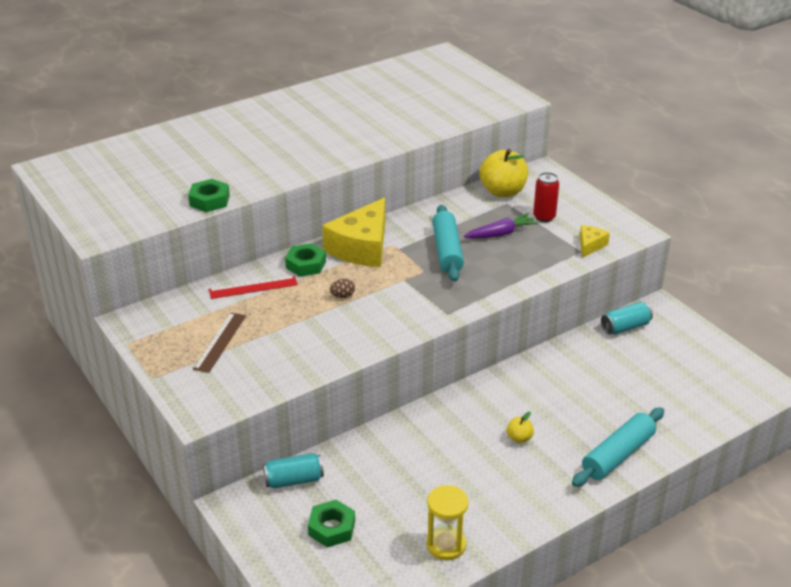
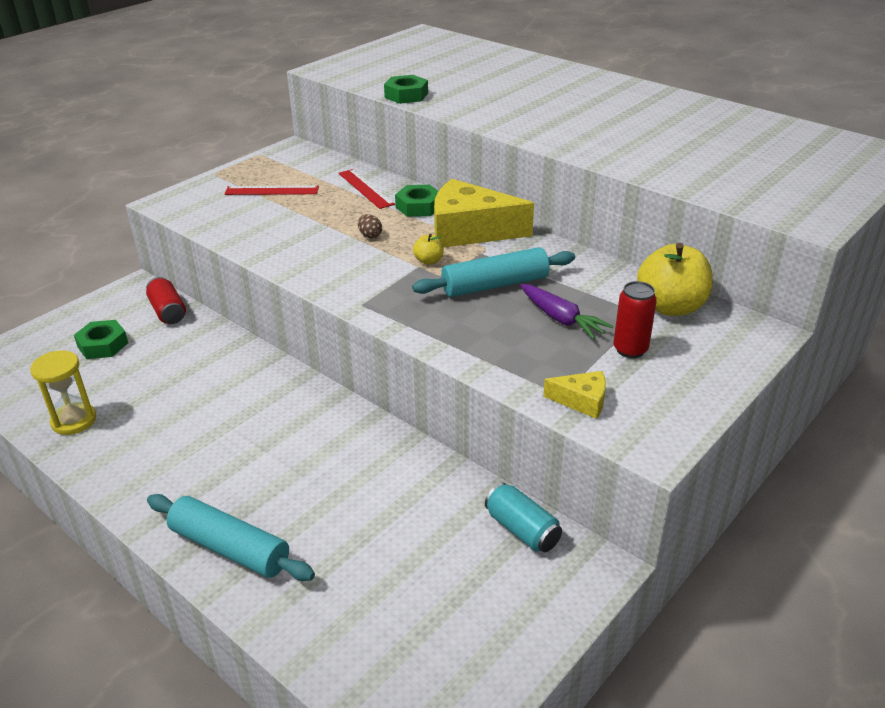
camera: 75 degrees right, 0 degrees up
(220, 342) = (272, 190): brown ruler -> red ruler
(294, 480) = (168, 311): turquoise can -> red can
(519, 438) = (250, 451): yellow apple -> yellow apple (429, 261)

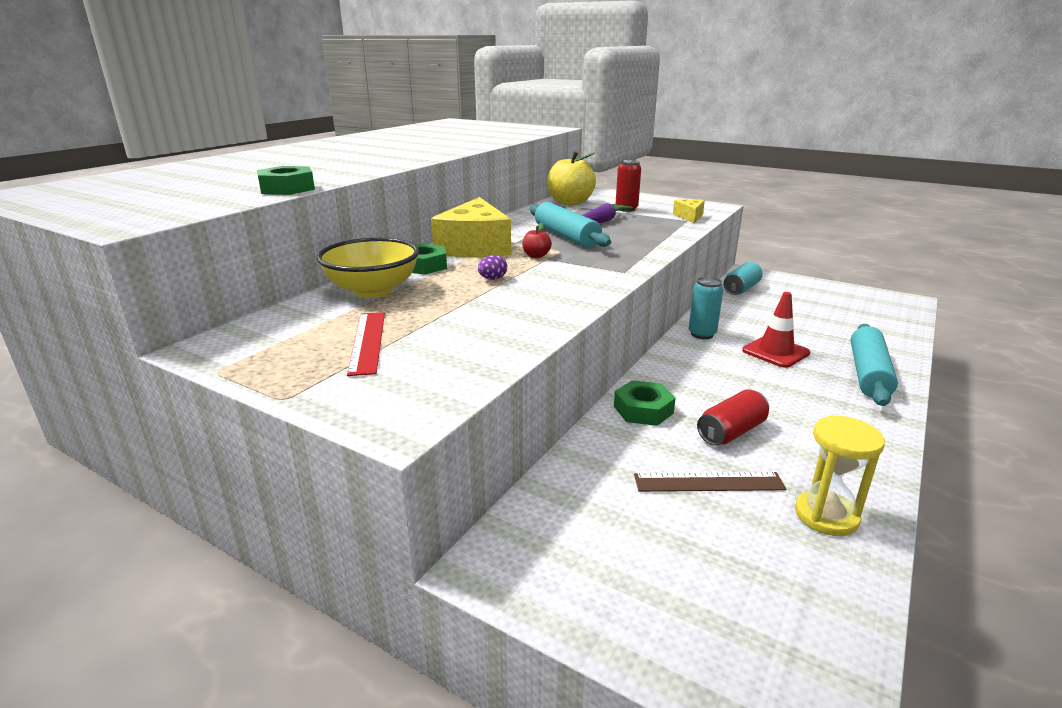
camera: 100 degrees left, 10 degrees down
(103, 345) = (662, 547): green nut -> green nut (643, 410)
(142, 377) = (708, 482): none -> brown ruler
(168, 311) = (552, 503): red can -> red can (731, 432)
(313, 489) = (775, 352): none -> red traffic cone
(366, 188) = (373, 290): red ruler -> yellow bowl
(370, 235) = (492, 279): brown egg -> purple egg
(379, 442) = (702, 334): none -> turquoise can
(429, 261) = (536, 256): yellow apple -> red apple

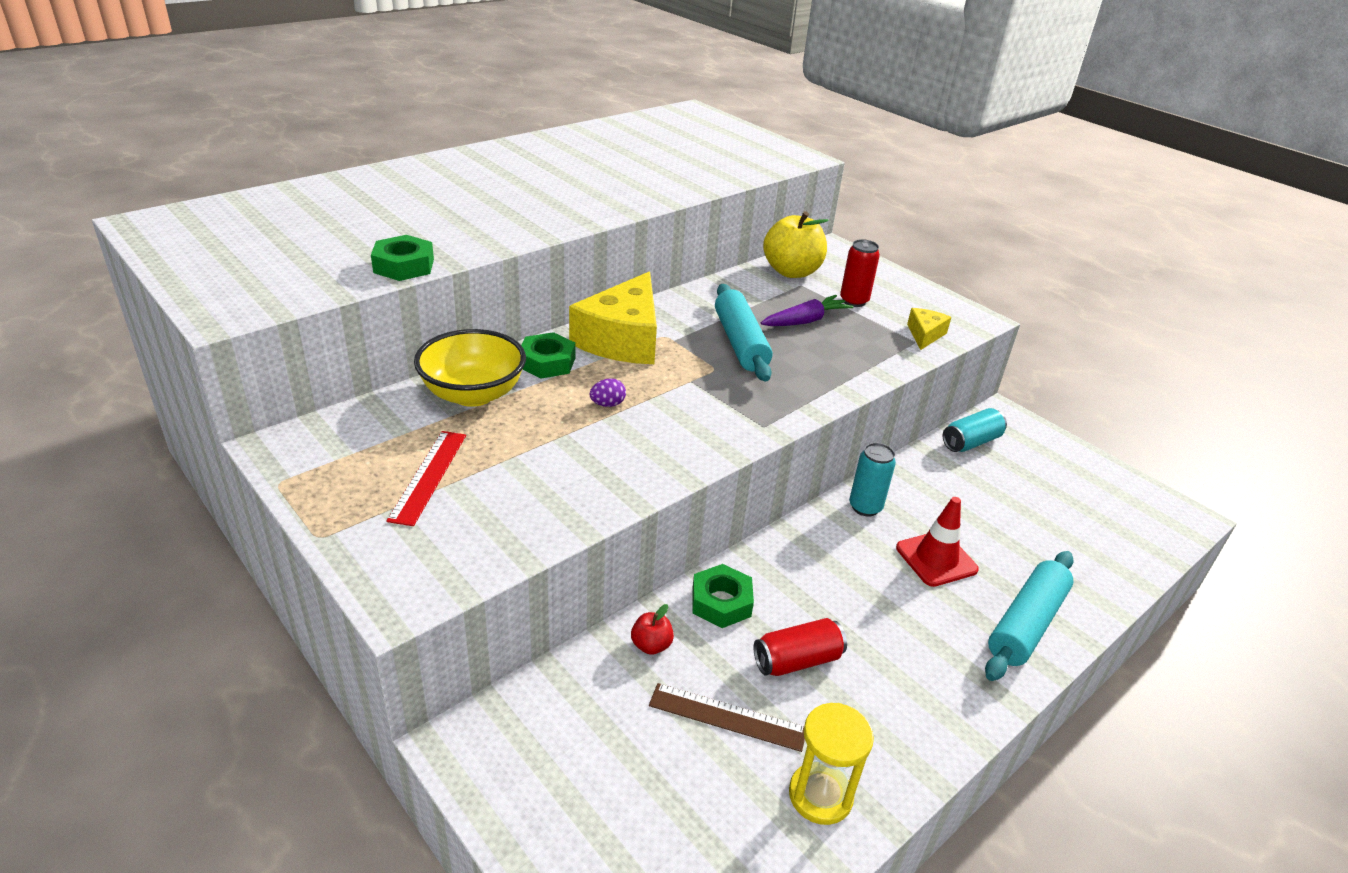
camera: 15 degrees right, 10 degrees up
(536, 256) = (681, 373): red apple -> red apple (651, 645)

